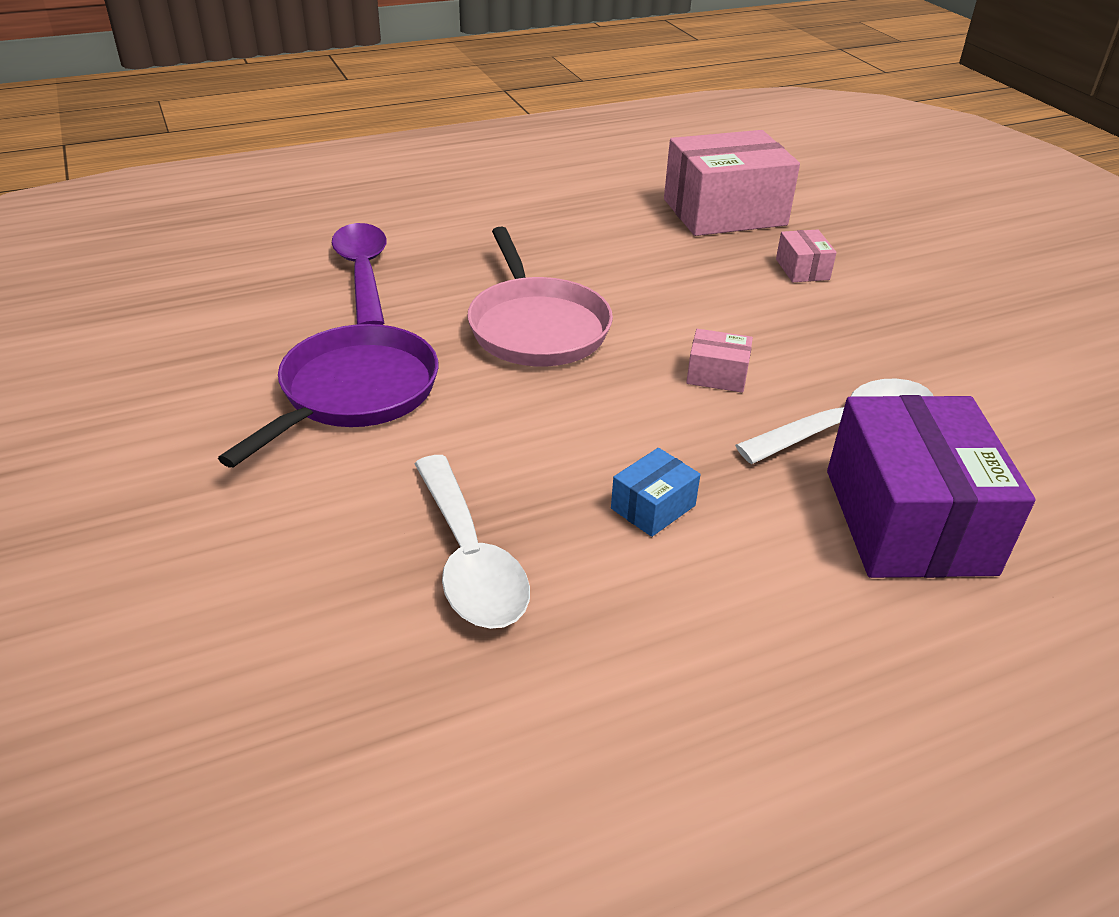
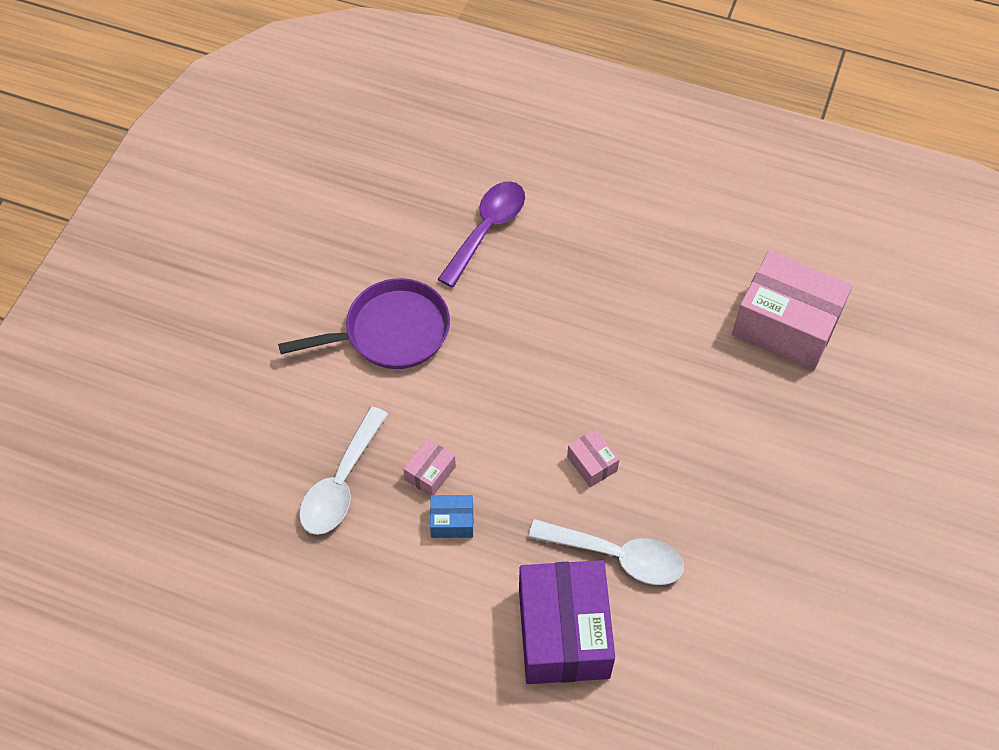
camera: 45 degrees right, 20 degrees up
(536, 327) = (536, 349): pink pan -> none
(802, 269) = (763, 419): pink box -> pink box (430, 473)
(908, 521) = (563, 633): purple box -> purple box turned 45 degrees counterclockwise

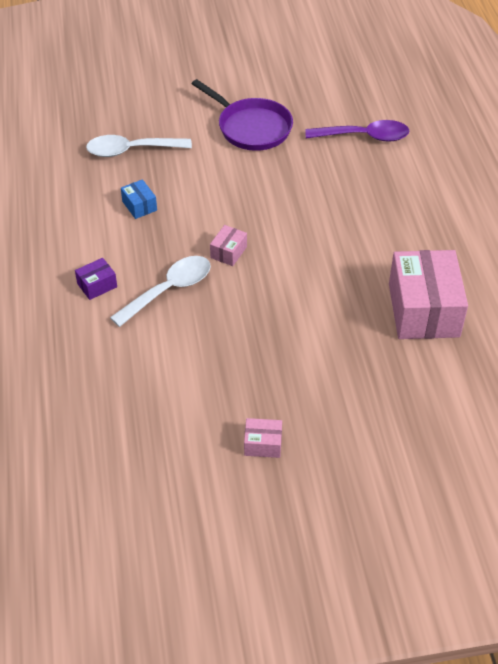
camera: 60 degrees right, 10 degrees down
(430, 473) = (166, 183): pink box -> pink box (263, 444)
(563, 633) = (97, 285): purple box -> purple box, size x0.44
(617, 556) = (169, 290): white spoon -> white spoon turned 120 degrees counterclockwise

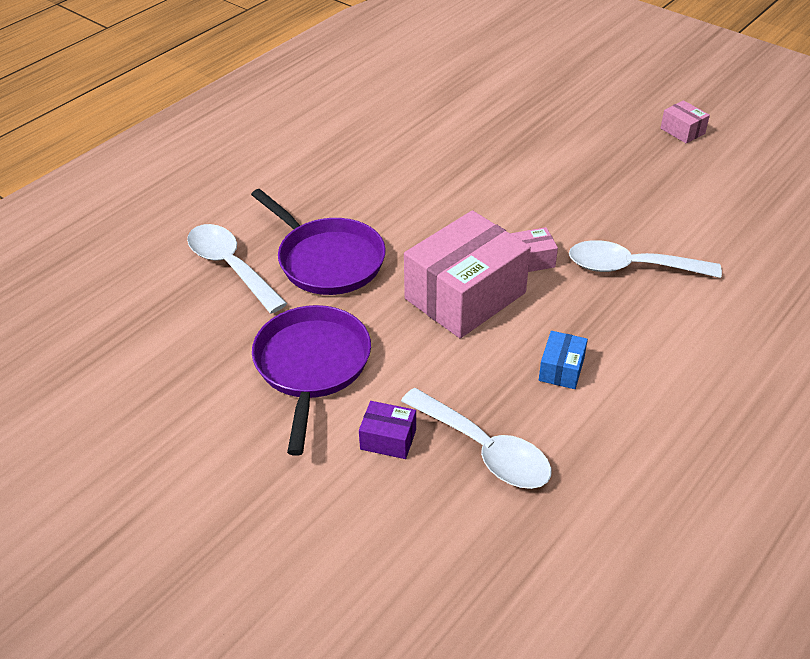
camera: 130 degrees left, 5 degrees down
(97, 285) = (701, 319): purple box -> purple box (388, 439)
(328, 173) = (327, 260): none -> purple pan
(364, 136) = (230, 267): purple spoon -> white spoon
(423, 310) = (441, 123): pink box -> pink box (465, 295)

